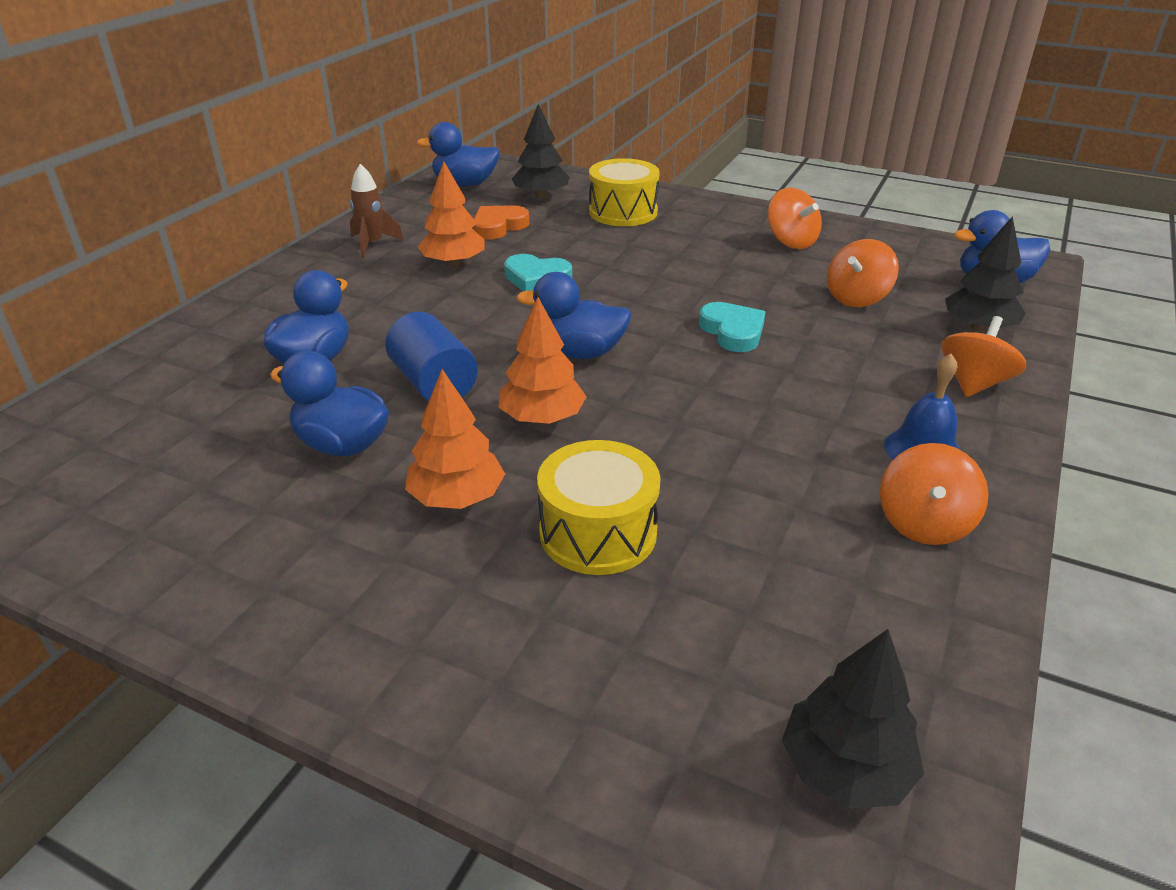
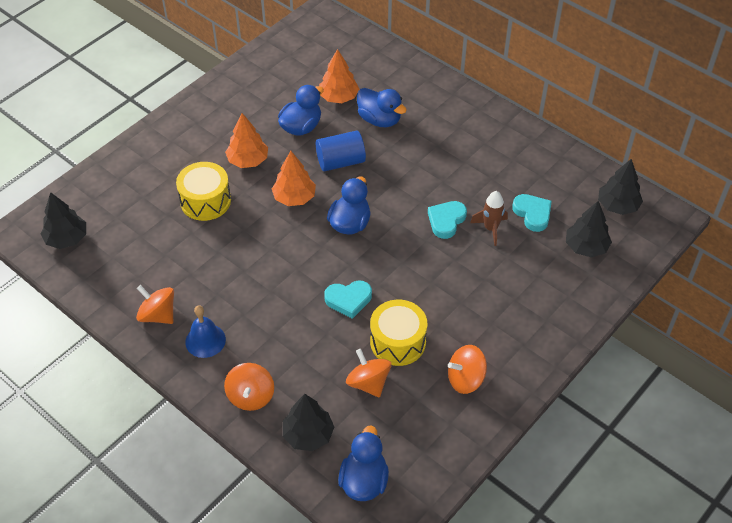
camera: 105 degrees right, 15 degrees up
(372, 244) = (517, 148): brown rocket -> brown rocket (491, 228)
(453, 263) = (479, 184): orange tree -> orange tree (338, 97)
(465, 184) = (617, 205): blue duck -> black tree
(498, 226) = (532, 214): orange heart -> turquoise heart
(623, 212) = (544, 290): yellow drum -> yellow drum (398, 342)
(974, 383) = (251, 396): orange spinning top -> orange spinning top turned 45 degrees clockwise

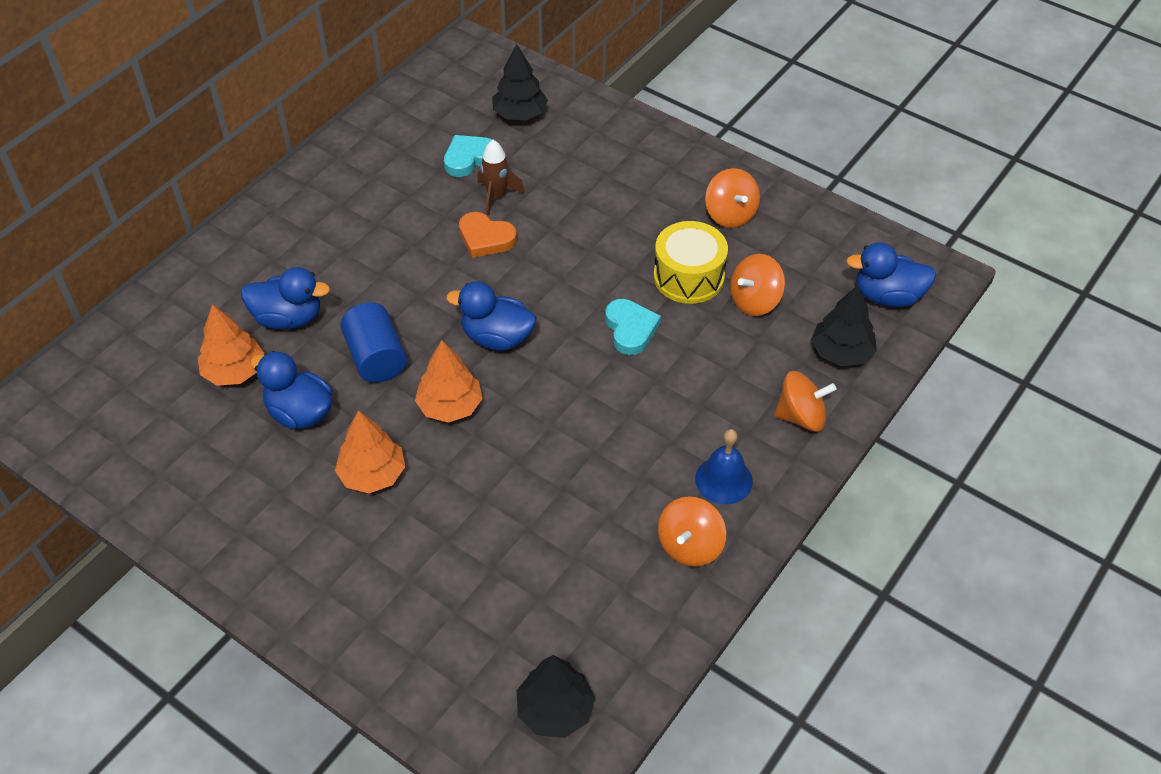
camera: 95 degrees left, 0 degrees up
(205, 201) = (461, 519): yellow drum -> none
(379, 120) = (288, 318): blue duck -> blue duck turned 60 degrees clockwise
(446, 221) = (485, 238): turquoise heart -> orange heart
(617, 205) = (452, 86): black tree -> none

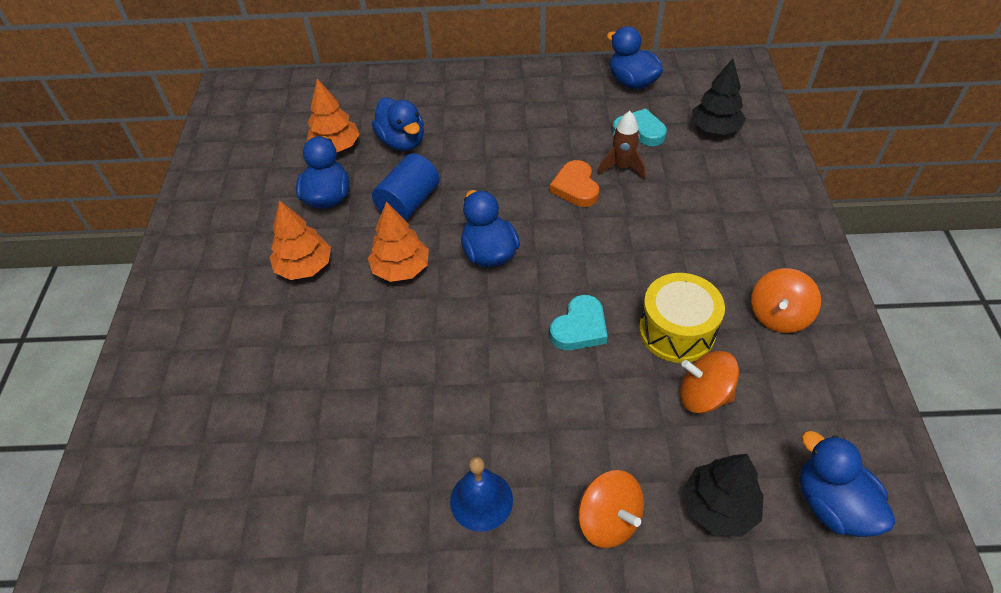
camera: 55 degrees right, 0 degrees up
(405, 121) = (632, 82): none -> blue duck
(555, 710) = (156, 523): black tree -> none
(690, 546) = (388, 519): orange spinning top -> none

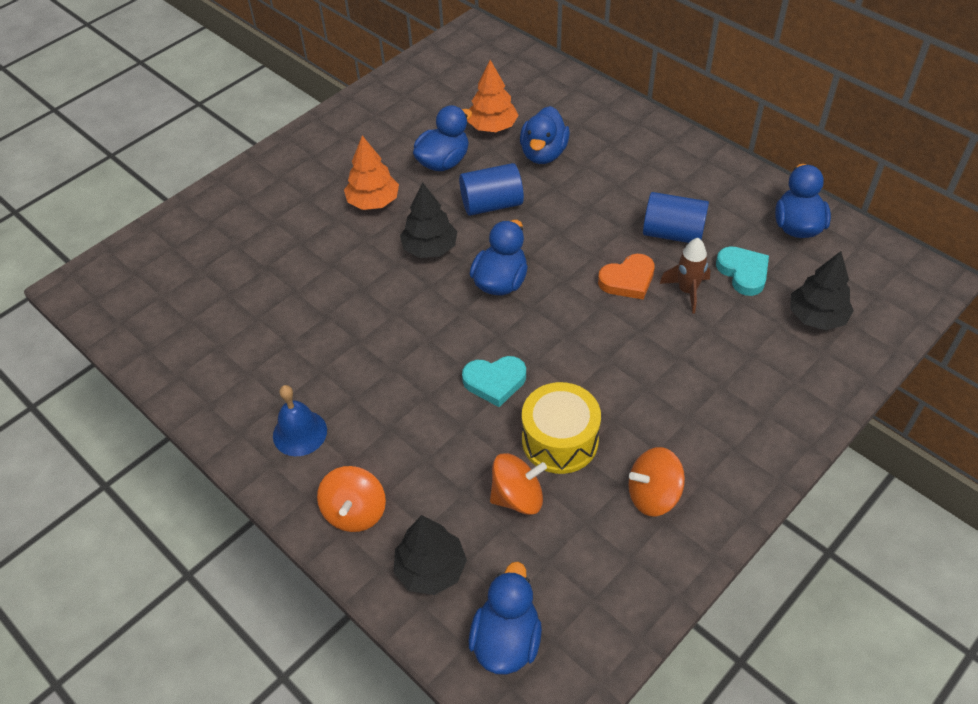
camera: 45 degrees right, 0 degrees up
(401, 268) = (430, 248): orange tree -> black tree
(564, 136) = (673, 233): none -> blue cylinder
(575, 187) = (628, 280): orange heart -> orange heart turned 150 degrees counterclockwise
(703, 395) = (517, 497): orange spinning top -> orange spinning top turned 105 degrees clockwise

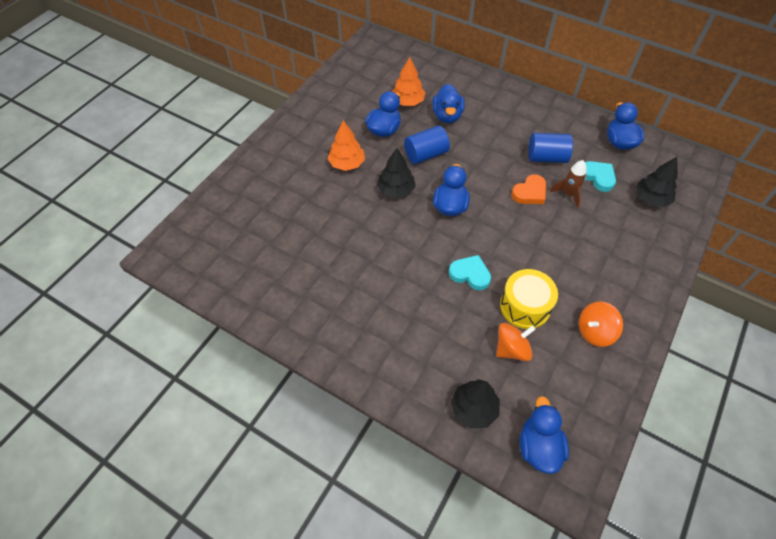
camera: 15 degrees left, 5 degrees up
(300, 433) = (354, 332): blue bell -> none
(355, 512) = (410, 380): orange spinning top -> none
(495, 382) = (470, 274): turquoise heart -> turquoise heart turned 135 degrees counterclockwise

